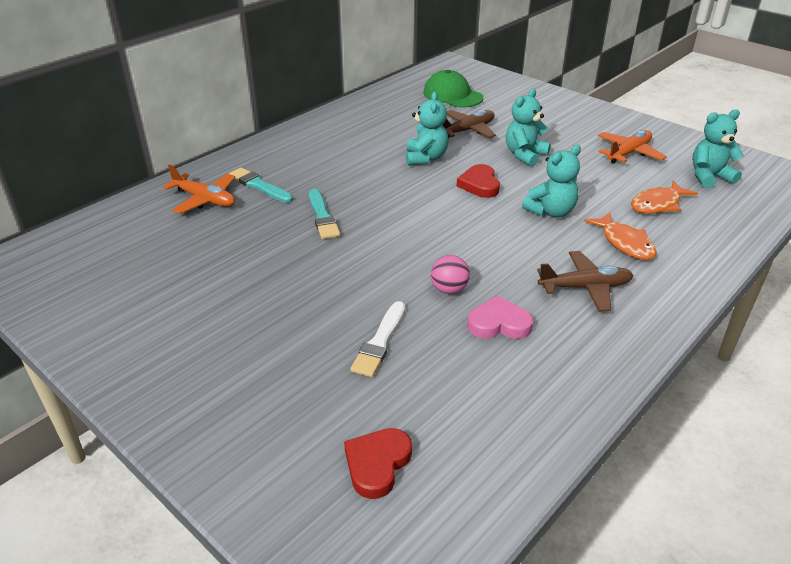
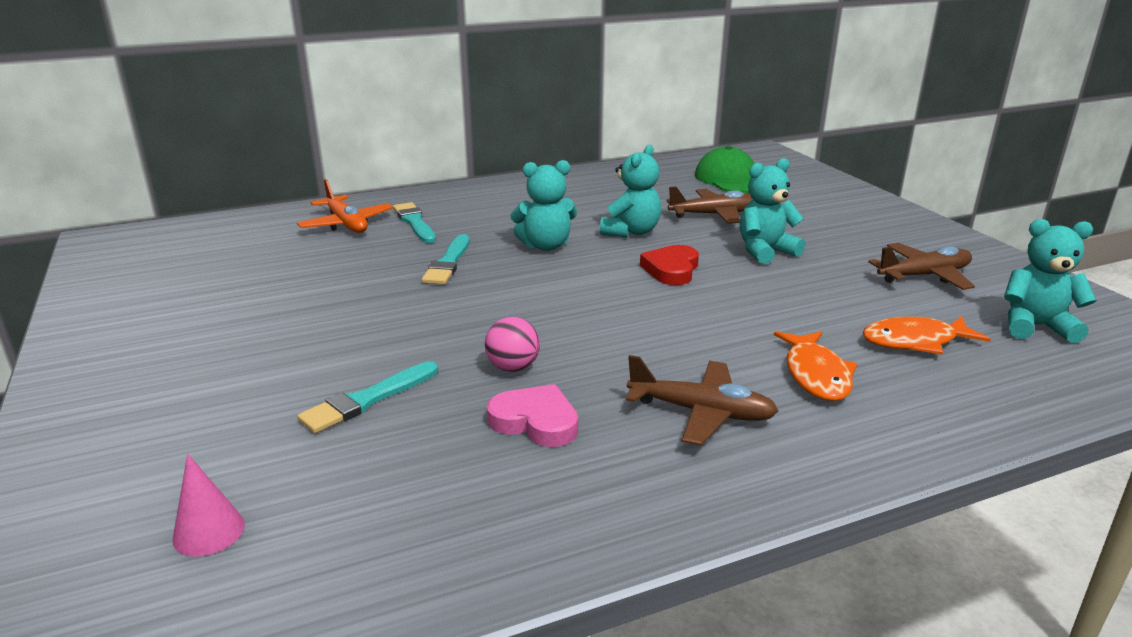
camera: 25 degrees right, 10 degrees down
(377, 464) = (209, 531): red heart -> pink cone
(380, 342) = (367, 400): white brush -> turquoise brush
(551, 211) = (740, 316): turquoise teddy bear -> turquoise teddy bear (545, 246)
(628, 153) = (924, 276): orange plane -> brown plane

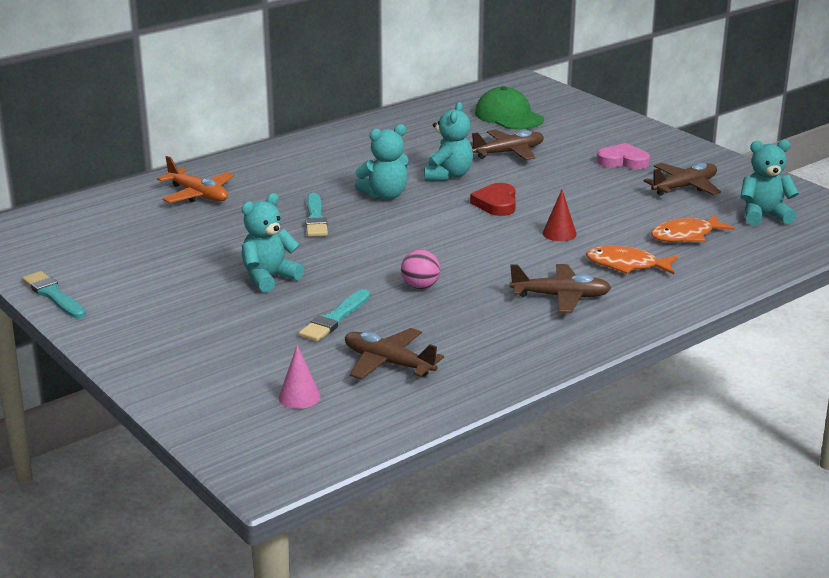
camera: 15 degrees left, 0 degrees up
(385, 490) = (388, 363): none -> brown plane
(414, 222) = (258, 187): turquoise brush -> turquoise brush (53, 295)
(535, 421) = (457, 316): pink heart -> pink heart (623, 161)
(736, 317) = (559, 233): none -> red cone
(765, 251) = (562, 180): turquoise teddy bear -> turquoise teddy bear (269, 278)
(816, 375) = (626, 265): orange fish -> orange fish turned 120 degrees clockwise

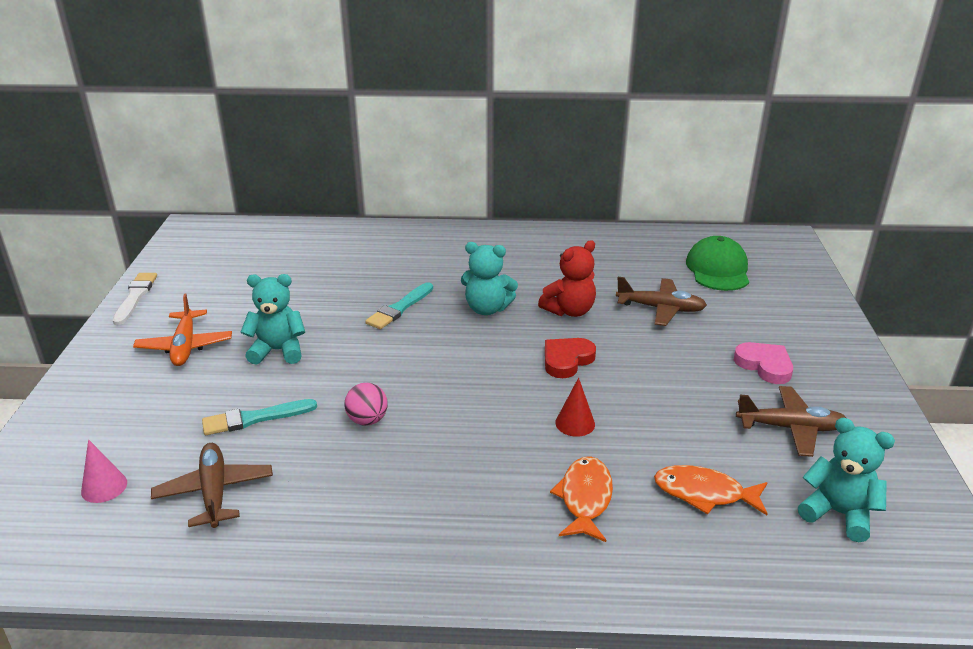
camera: 40 degrees right, 5 degrees up
(53, 295) = (135, 297): turquoise brush -> white brush
(198, 195) = (356, 250): orange plane -> orange plane (185, 346)
(448, 175) = (569, 311): turquoise teddy bear -> red teddy bear
(561, 297) = (464, 502): brown plane -> none
(626, 265) = (585, 498): orange fish -> orange fish turned 45 degrees clockwise

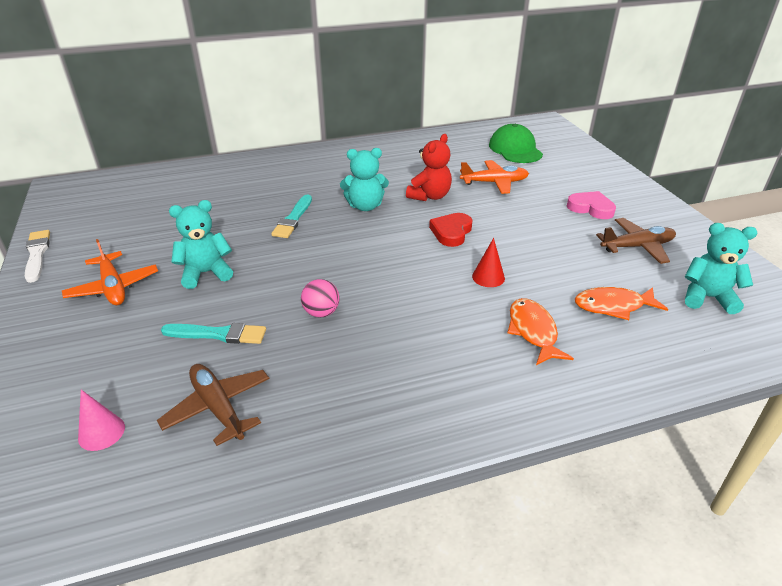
camera: 20 degrees left, 5 degrees up
(255, 418) = (218, 334): turquoise brush -> turquoise brush turned 135 degrees counterclockwise
(660, 309) = (494, 183): brown plane -> orange plane

